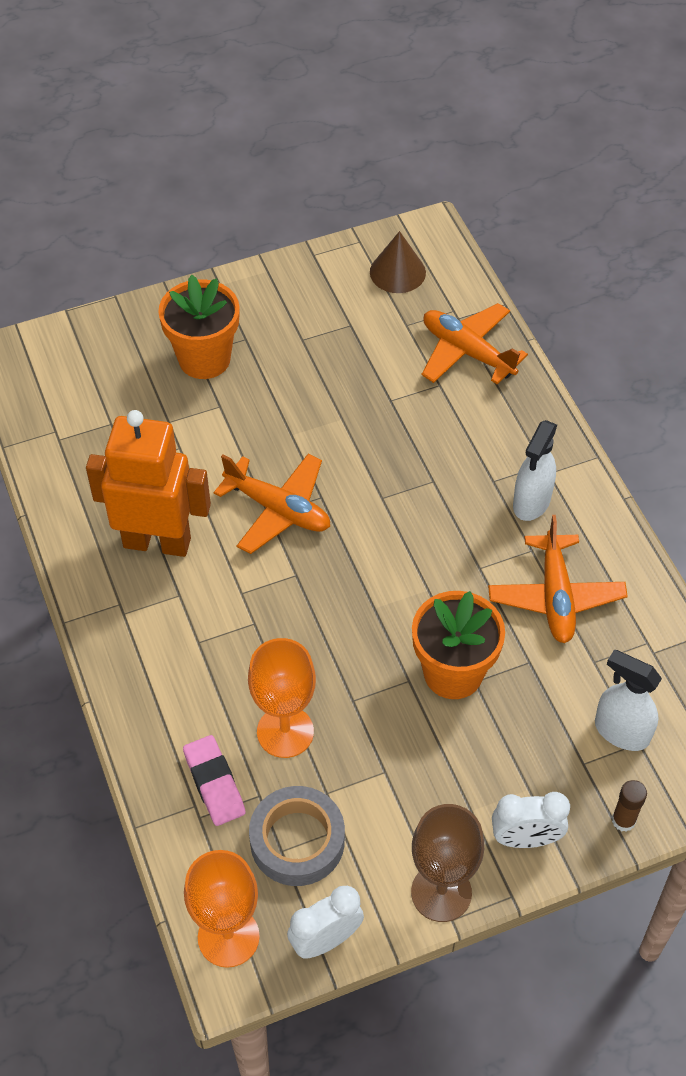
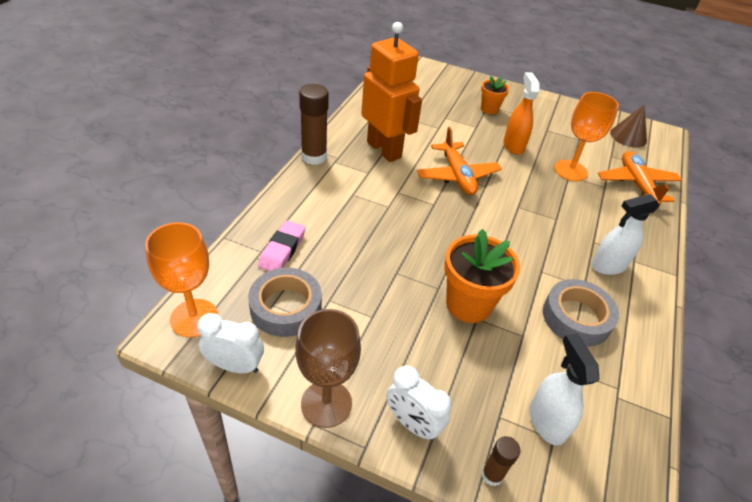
camera: 40 degrees right, 10 degrees down
(91, 628) = (314, 157): none -> brown glue stick
(204, 359) = (489, 109): orange flower pot -> orange flower pot, size x0.57
(285, 732) = (344, 258): orange goblet -> orange goblet (570, 170)
(291, 402) = (513, 145): none -> orange spray bottle
(555, 596) = (576, 317): orange plane -> grey tape

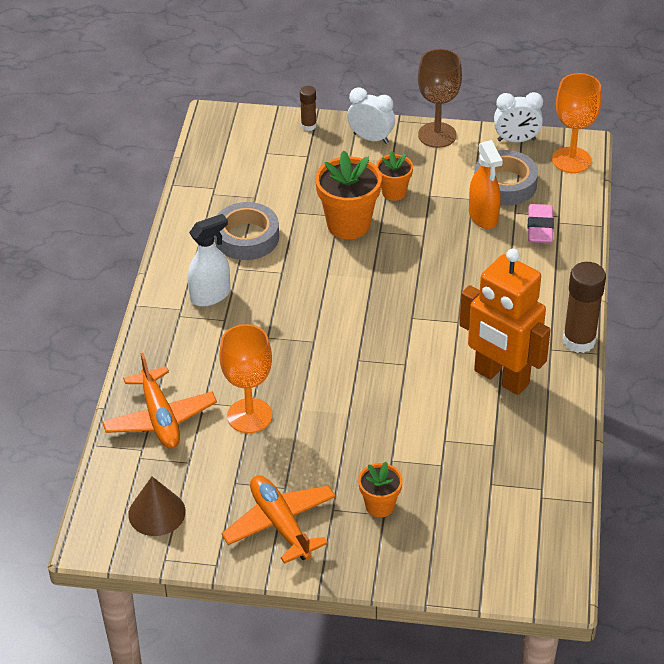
camera: 170 degrees right, 0 degrees up
(409, 331) = (394, 192): none -> orange flower pot
(457, 176) = (396, 364): orange plane -> orange plane (280, 524)
(513, 145) = (332, 438): orange spray bottle -> orange spray bottle (483, 217)
(546, 421) = (272, 160): white spray bottle -> none

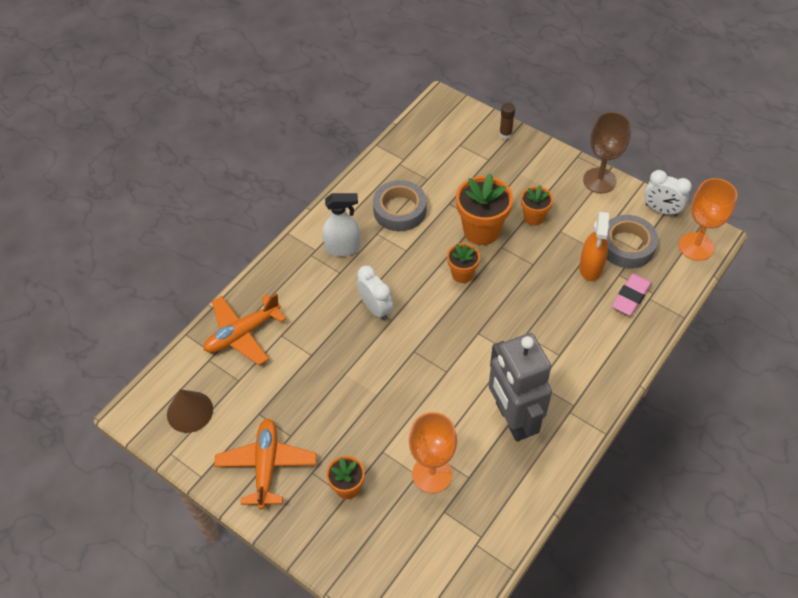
camera: 30 degrees right, 10 degrees up
(160, 418) = (243, 334): orange plane -> orange plane turned 45 degrees clockwise
(249, 416) = (305, 362): orange goblet -> orange goblet (432, 474)
(357, 271) = (462, 274): none -> orange flower pot
(371, 138) = (546, 163): white clock -> white clock (375, 308)
(501, 378) = (512, 419): orange robot -> grey robot
(579, 341) = (597, 415): brown glue stick -> none

